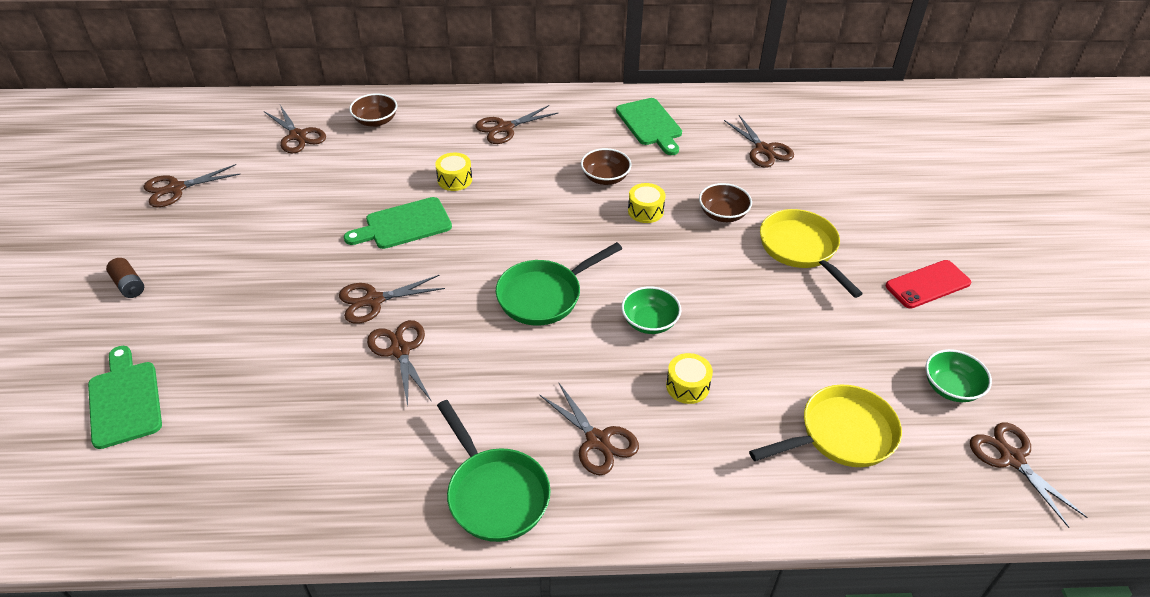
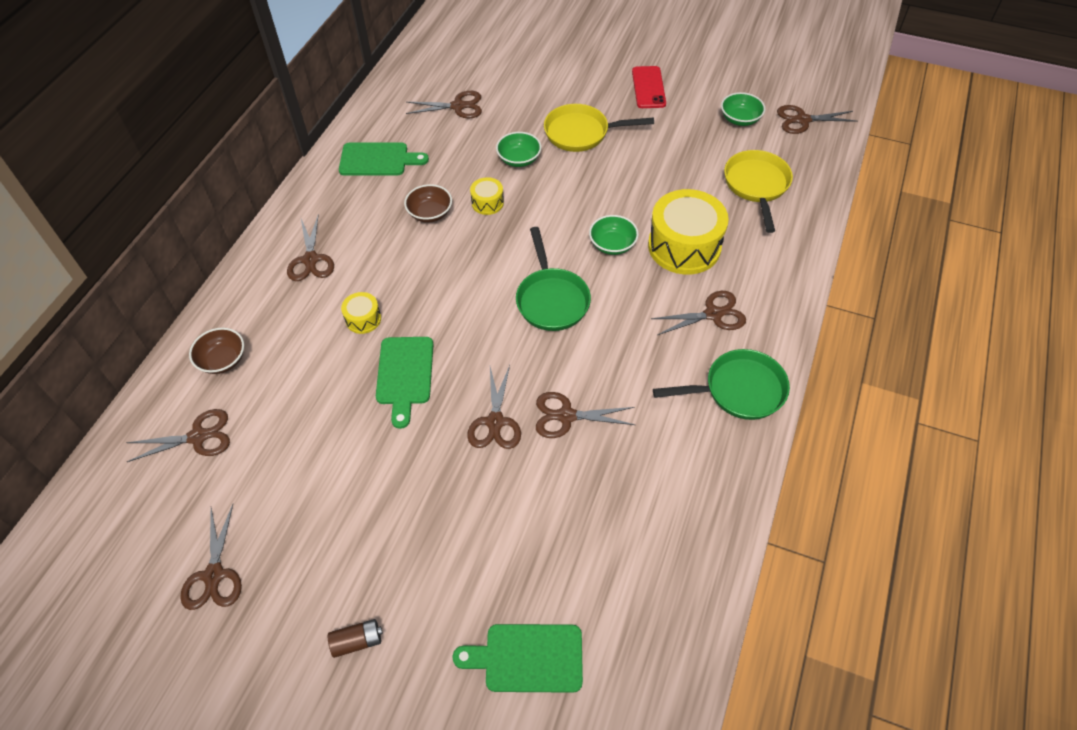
camera: 65 degrees left, 10 degrees up
(687, 386) = (684, 246): yellow drum -> yellow drum, size x2.15
(723, 214) = (519, 159): brown bowl -> green bowl

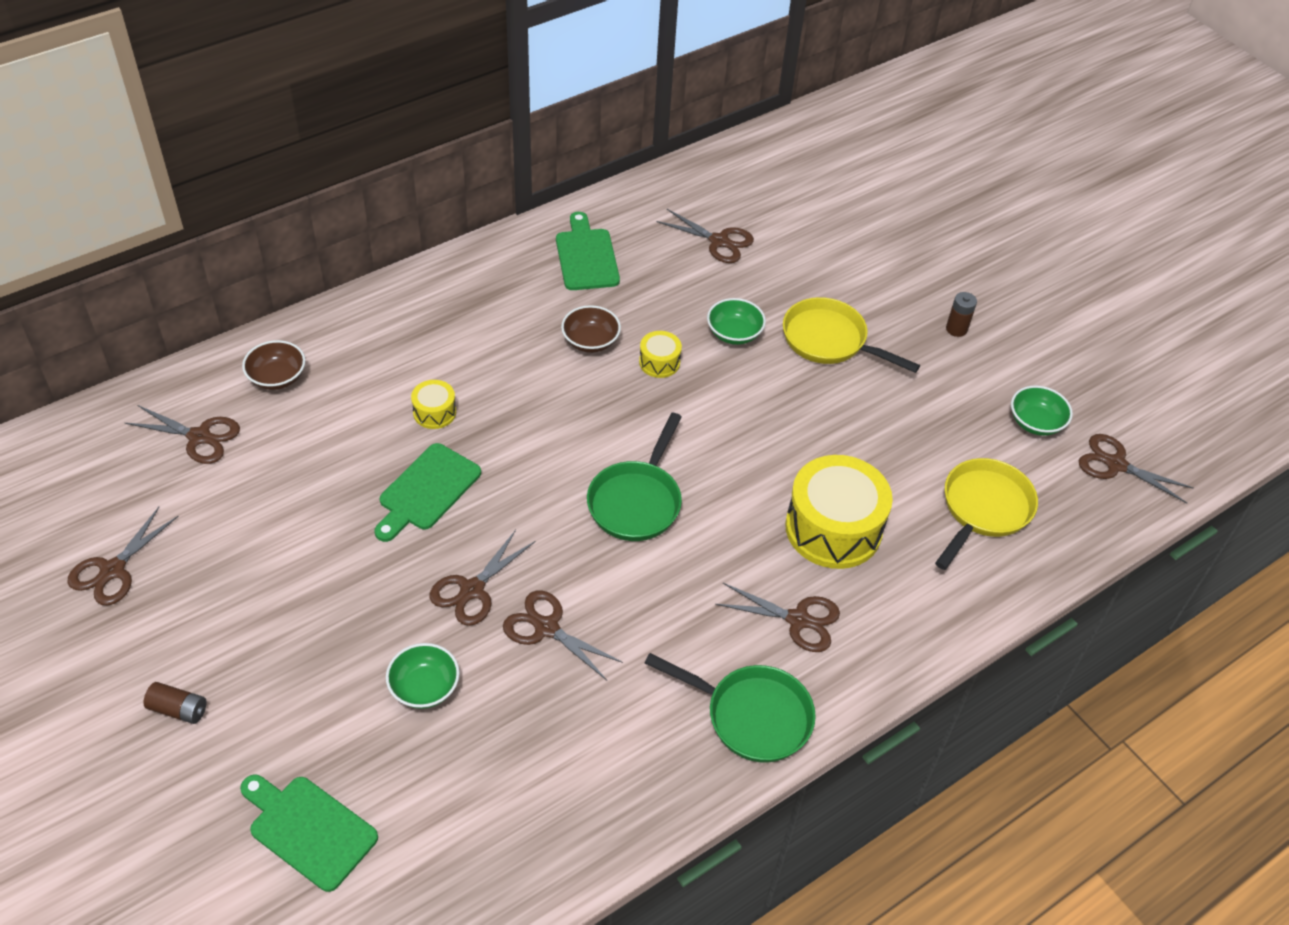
camera: 30 degrees right, 5 degrees down
(311, 260) = (435, 325): brown scissors -> none
(378, 159) = (586, 256): green cutting board -> green cutting board turned 135 degrees counterclockwise
(612, 245) = (754, 481): green bowl -> green bowl (424, 687)
(648, 87) = (956, 329): red phone -> brown battery

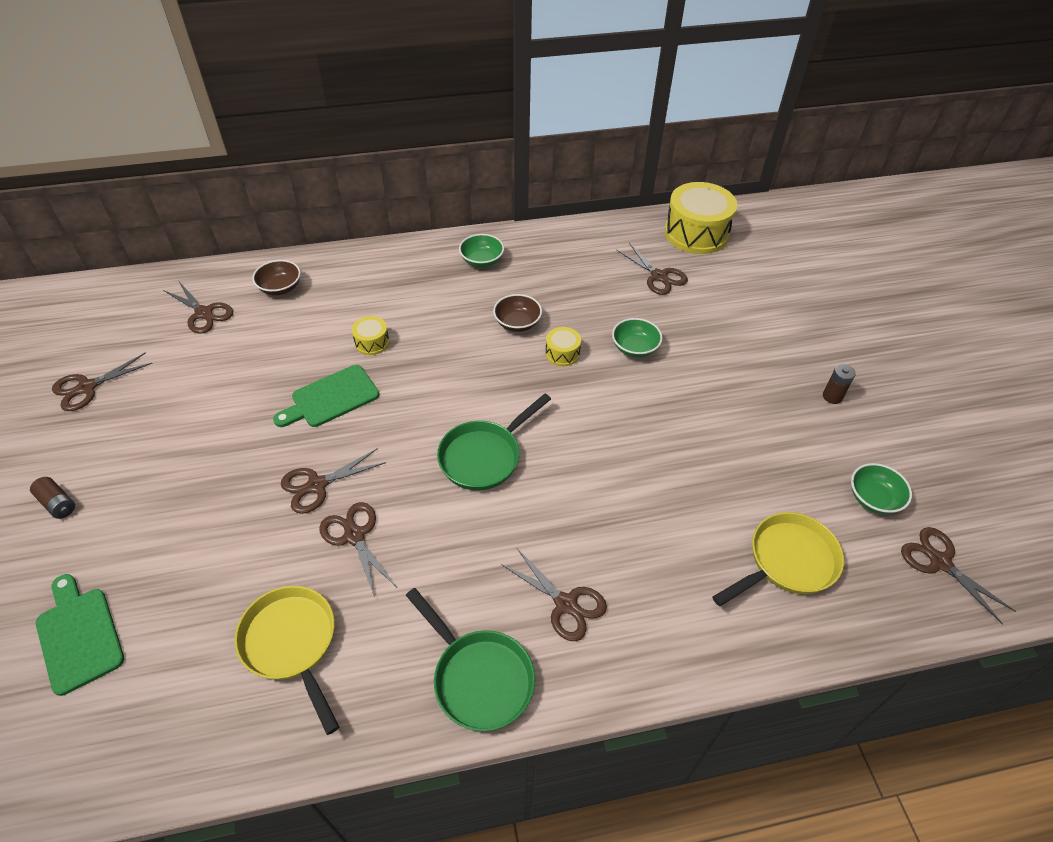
camera: 25 degrees right, 0 degrees up
(424, 687) = (234, 551): green bowl -> green bowl (482, 261)
(586, 256) = (549, 262): green cutting board -> none
(829, 340) = (713, 375): yellow pan -> yellow pan (292, 644)
(833, 528) = (638, 533): yellow drum -> yellow drum (696, 233)

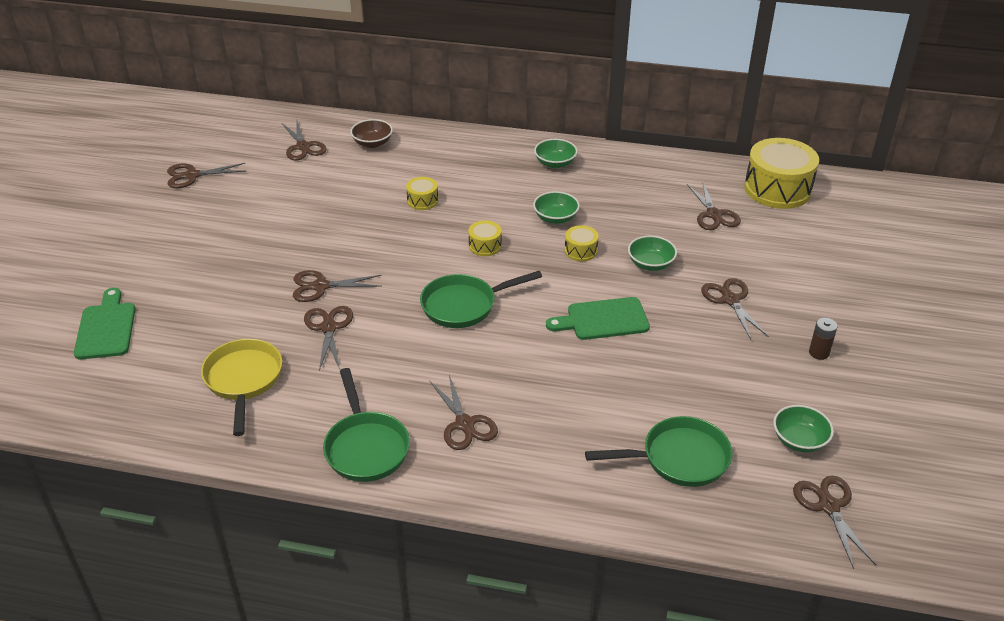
camera: 25 degrees right, 10 degrees down
(58, 503) = (134, 244): brown battery -> none
(331, 398) = (366, 231): green cutting board -> green cutting board (603, 320)
(466, 377) = (485, 246): none -> yellow drum
(517, 323) = (555, 218): brown bowl -> green bowl
(726, 365) = (730, 300): none -> brown scissors
(787, 561) = (679, 458): yellow pan -> green pan

